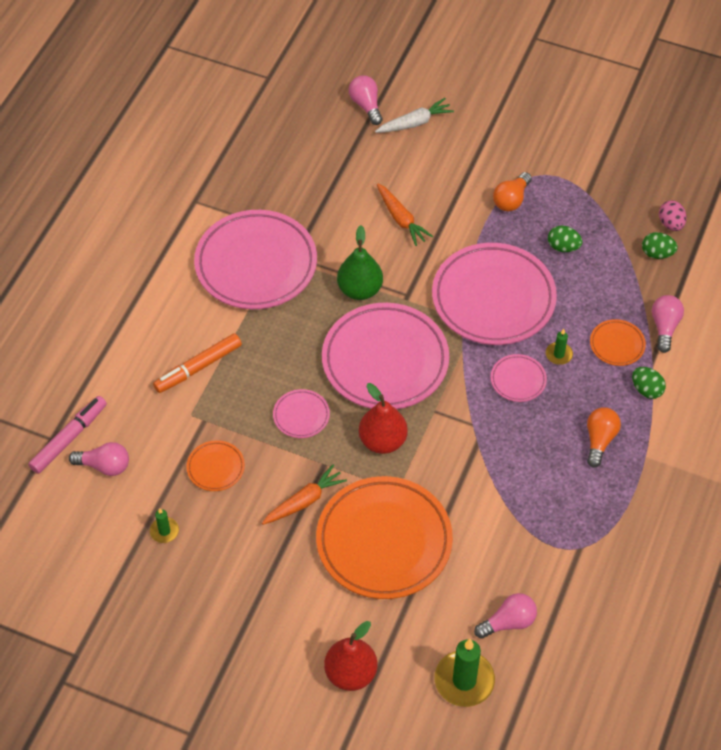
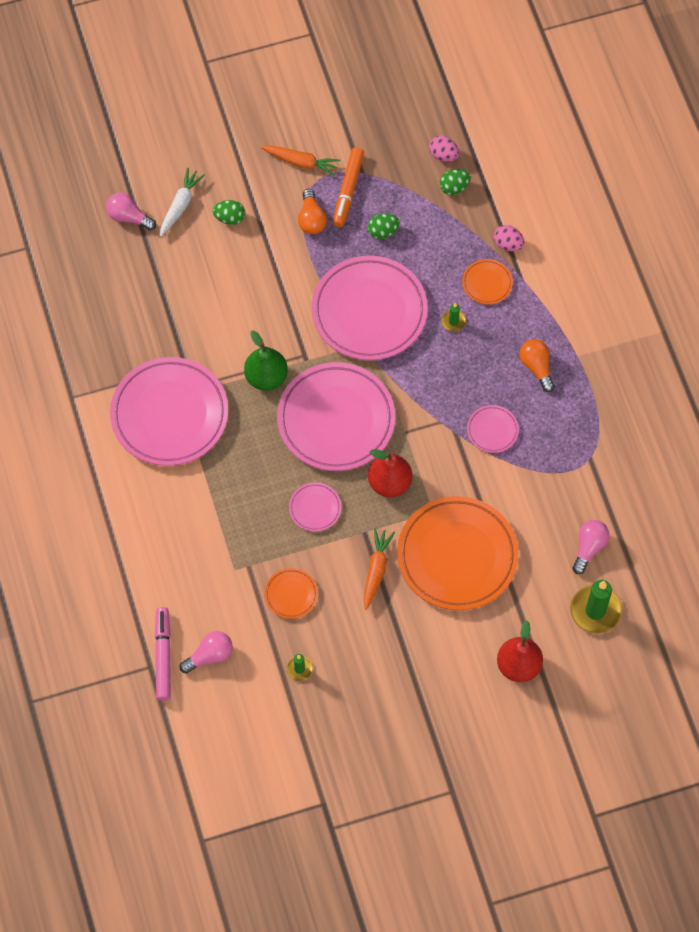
camera: 40 degrees left, 10 degrees up
(198, 367) = (205, 529): orange marker -> orange marker (348, 190)
(401, 219) = (244, 296): orange carrot -> orange carrot (301, 162)
(518, 380) = (442, 363): pink plate -> pink plate (492, 430)
(646, 390) = (536, 304): green egg -> green egg (229, 218)
(664, 327) = (508, 244): pink light bulb -> pink egg

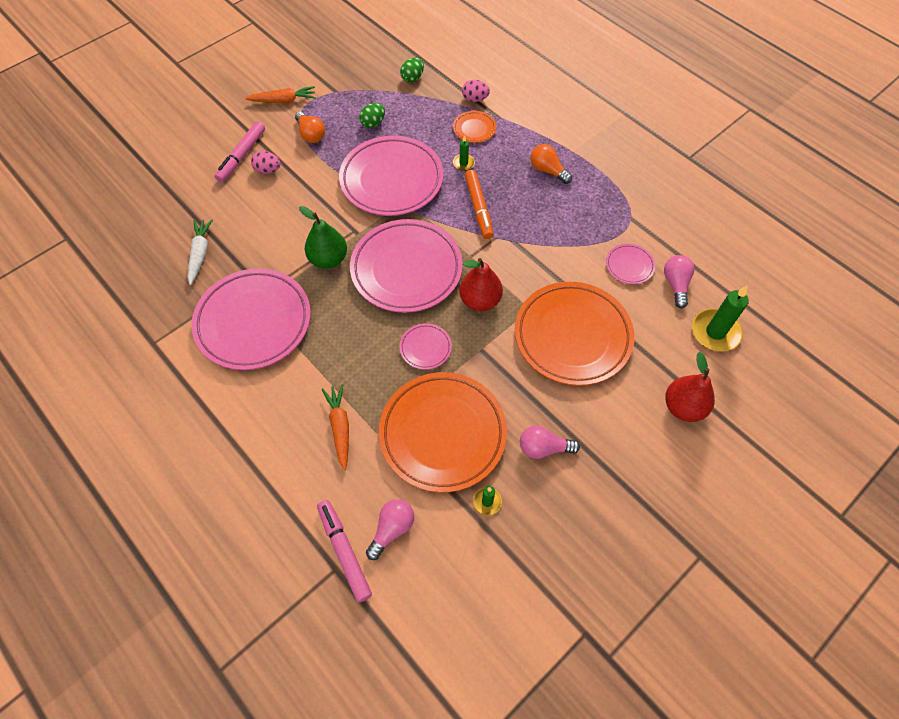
camera: 25 degrees left, 5 degrees down
(128, 217) = (152, 184): pink light bulb -> pink light bulb (543, 448)
(180, 205) = (195, 161): white carrot -> white carrot (200, 254)
(229, 218) = (241, 156): green egg -> pink marker
(291, 594) = (442, 433): orange plate -> orange plate, size x2.28
(348, 190) = (330, 106): orange marker -> orange marker (478, 208)
(376, 570) = (509, 378): orange carrot -> orange carrot (340, 427)
(443, 155) = (393, 61): pink egg -> pink egg (268, 170)
(492, 430) = (541, 227): pink plate -> pink plate (629, 266)

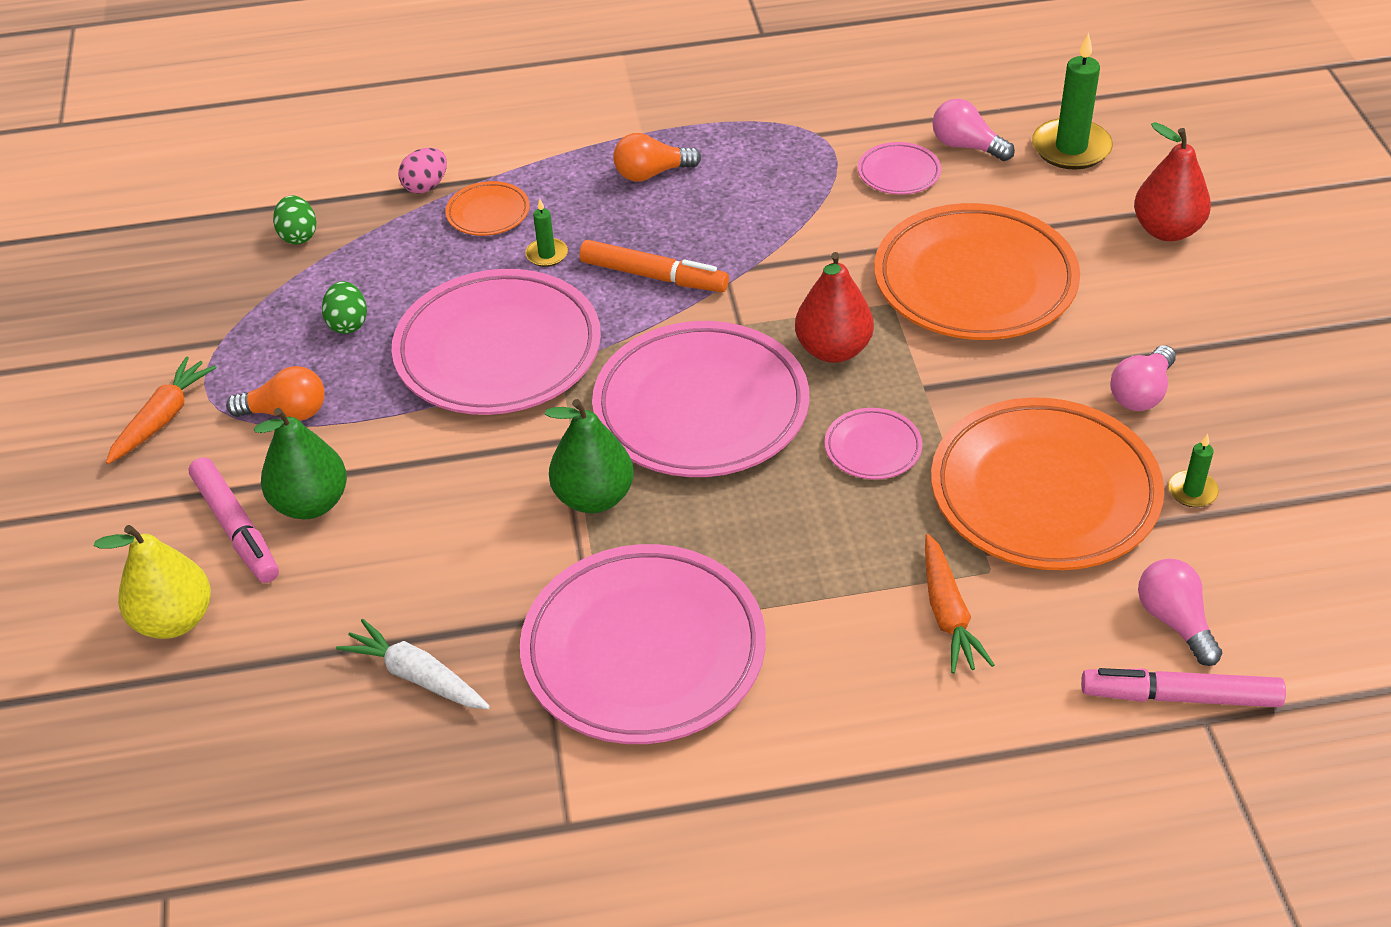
camera: 55 degrees left, 15 degrees down
(187, 165) = (174, 620): none -> yellow pear
(268, 170) = (311, 503): pink egg -> green pear
(340, 427) = (948, 614): orange carrot -> orange carrot turned 120 degrees counterclockwise

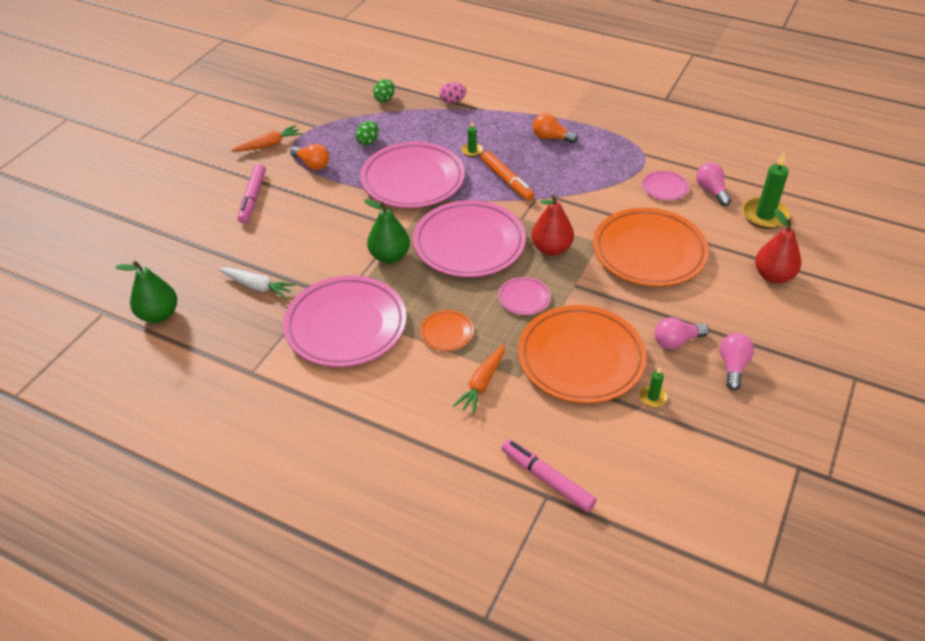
camera: 35 degrees right, 0 degrees up
(174, 620) = (200, 219): yellow pear -> none
(311, 503) = (286, 203): green pear -> green pear (159, 315)
(417, 676) = (257, 286): white carrot -> white carrot turned 135 degrees clockwise
(488, 213) = (466, 123): orange plate -> orange plate (446, 333)
(1174, 621) = (580, 447): pink light bulb -> pink light bulb (733, 366)

